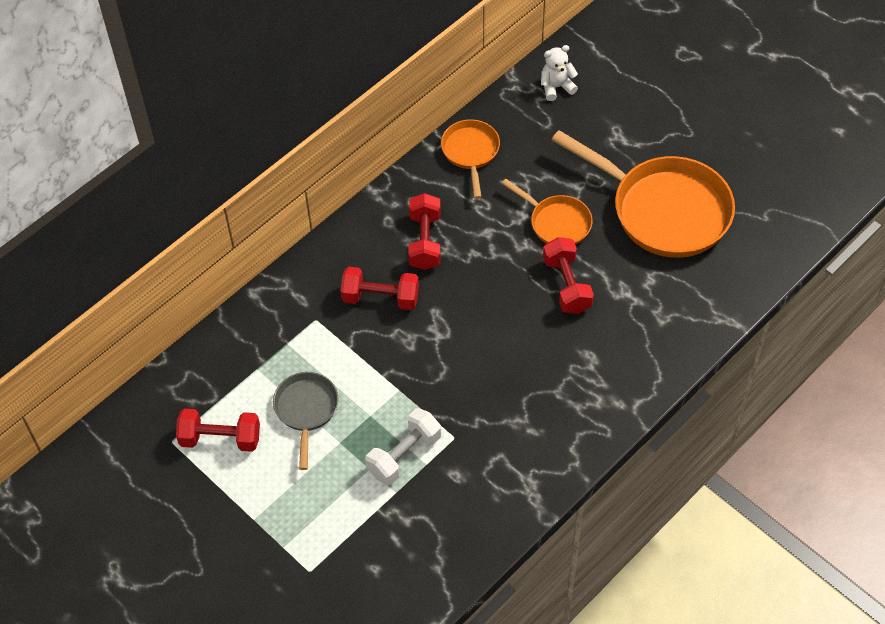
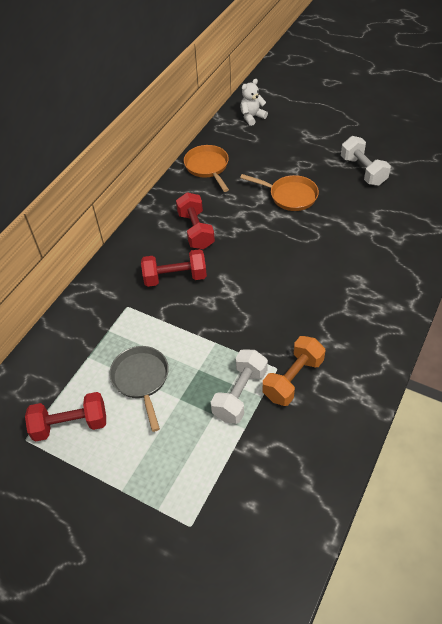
camera: 15 degrees left, 5 degrees down
(466, 454) = (293, 379): none -> orange dumbbell
(566, 285) = (316, 234): red dumbbell -> none
(664, 210) = (363, 171): orange pan -> white dumbbell

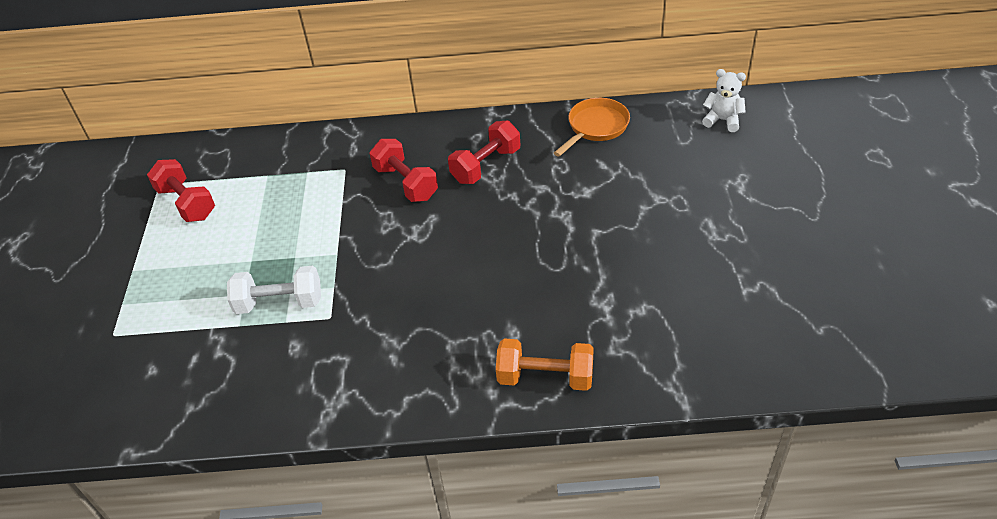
camera: 60 degrees right, 5 degrees down
(141, 379) = (260, 223): grey pan -> none
(290, 196) = (607, 215): orange pan -> none
(293, 379) = (322, 337): orange dumbbell -> orange dumbbell (545, 377)
(363, 171) = (718, 262): white dumbbell -> none

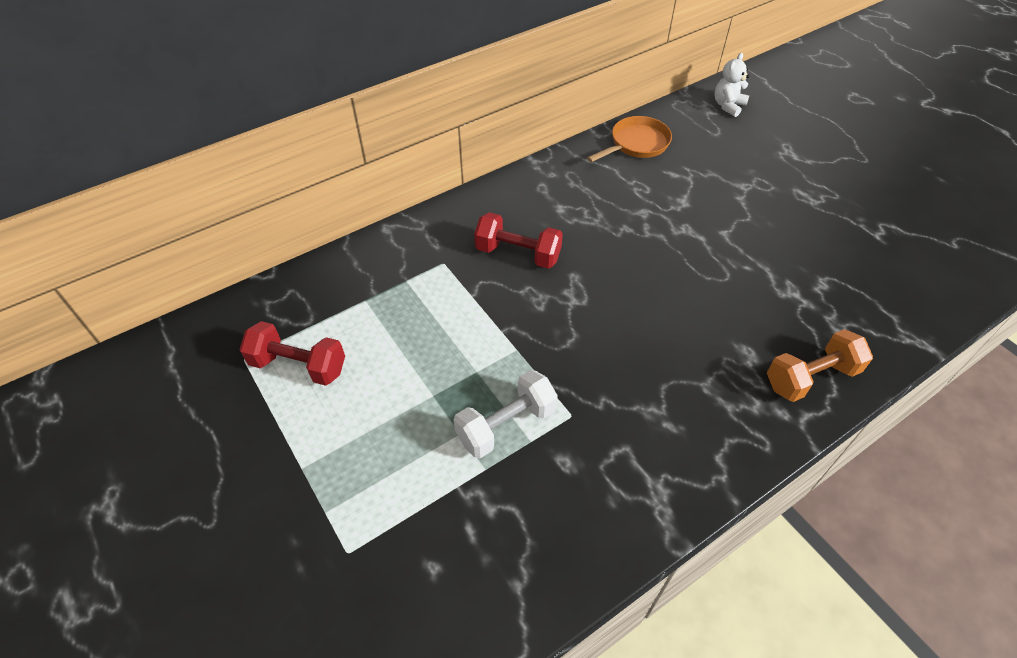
camera: 35 degrees left, 5 degrees up
(486, 165) = (576, 210): red dumbbell -> none
(595, 127) = (636, 144): orange pan -> orange pan turned 45 degrees clockwise
(722, 120) = (728, 106): white teddy bear -> white teddy bear turned 45 degrees counterclockwise

